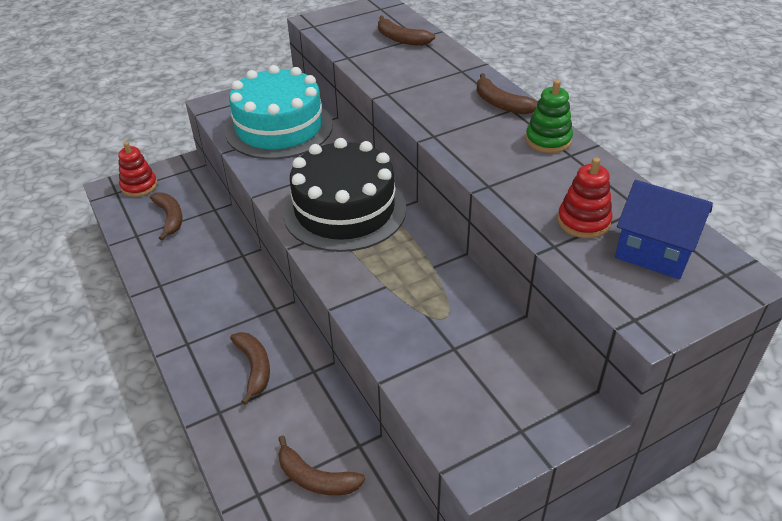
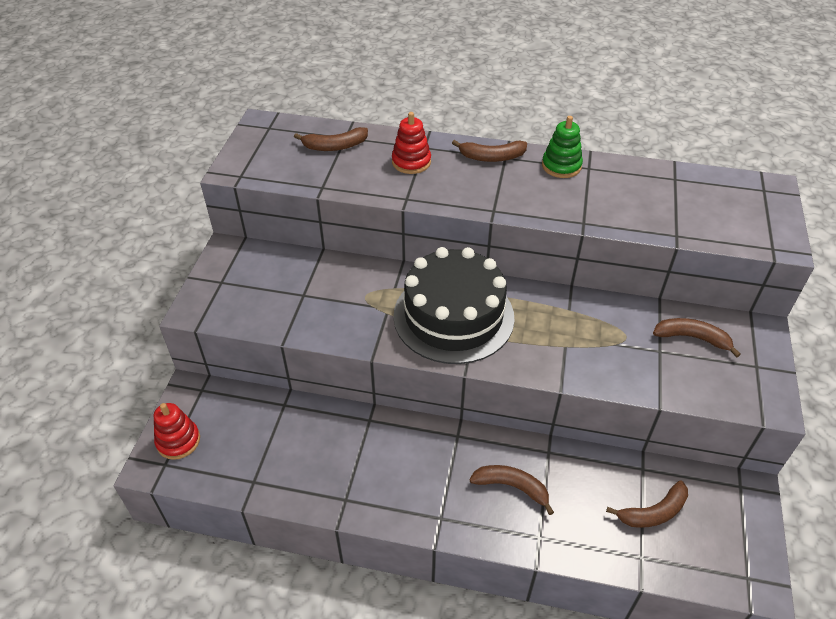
camera: 50 degrees left, 5 degrees up
(170, 218) = (258, 442): brown banana -> brown banana (692, 338)
(279, 128) = (292, 289): turquoise cake -> none
(583, 221) = (664, 208): red stacking toy -> red stacking toy (411, 162)
(654, 252) = (721, 201): blue house -> none

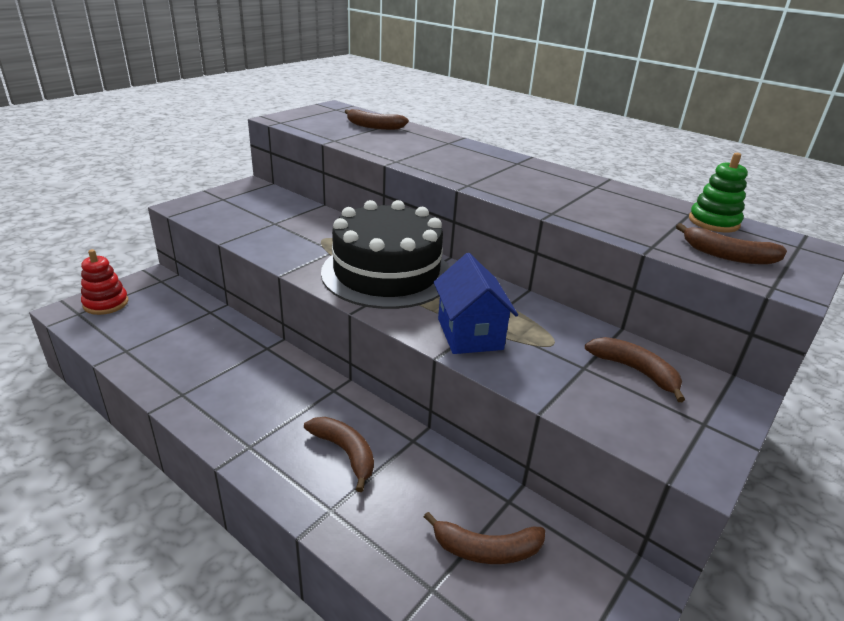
camera: 25 degrees right, 15 degrees down
(411, 162) = (427, 146): red stacking toy -> none
(492, 157) = (504, 160): brown banana -> brown banana (728, 256)
(561, 166) = (568, 179): green stacking toy -> green stacking toy (713, 222)
(565, 355) = (470, 334): none -> blue house

